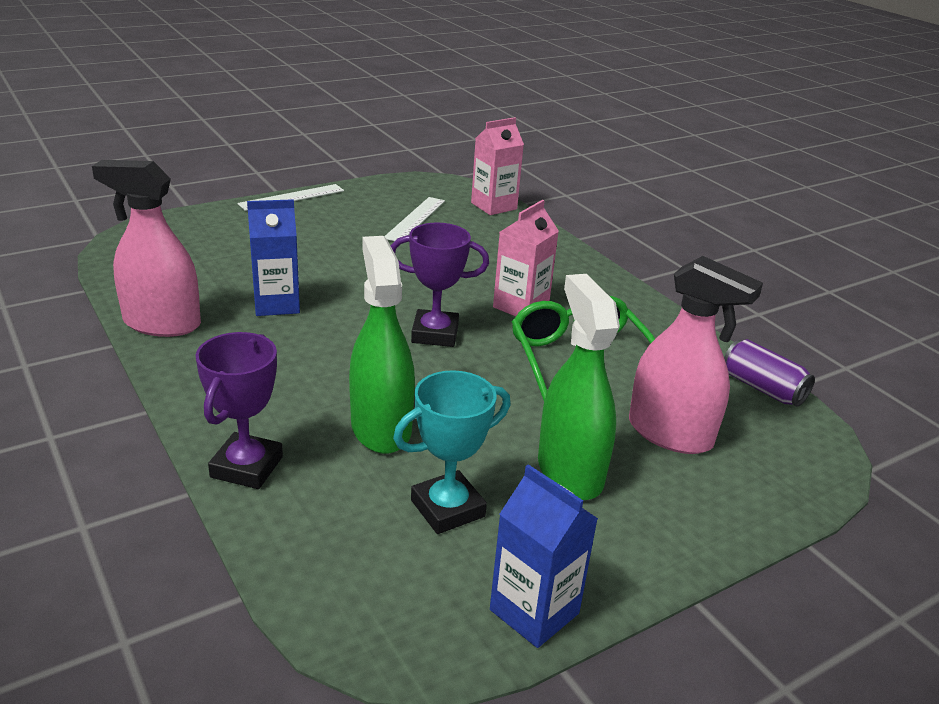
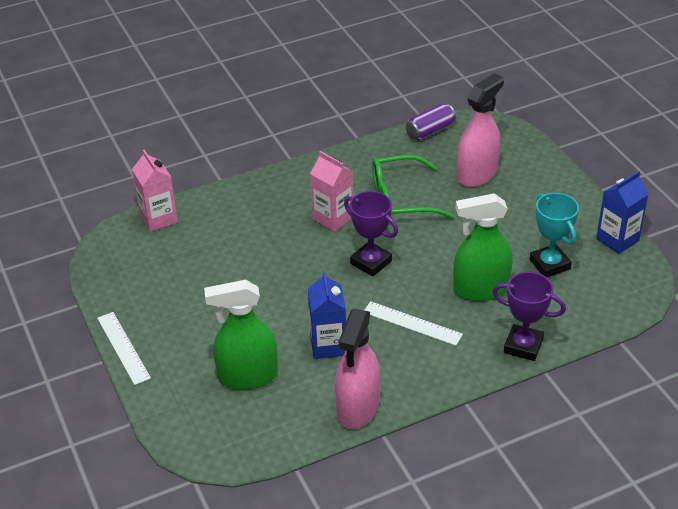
camera: 80 degrees left, 10 degrees up
(415, 219) = (180, 267): white ruler -> white ruler (412, 323)
(435, 334) = (371, 262): purple trophy -> purple trophy turned 60 degrees counterclockwise
(570, 471) = (514, 216): green spray bottle -> green spray bottle (248, 376)

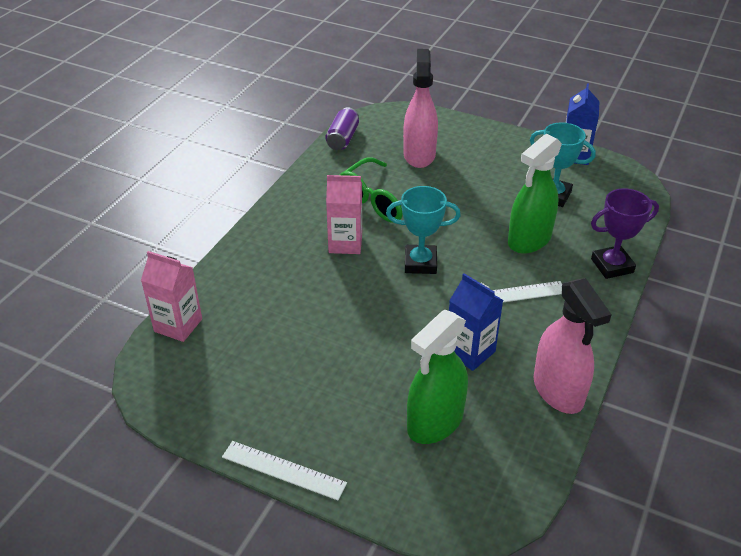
camera: 40 degrees left, 0 degrees up
(371, 262) = (420, 263): purple trophy -> turquoise trophy

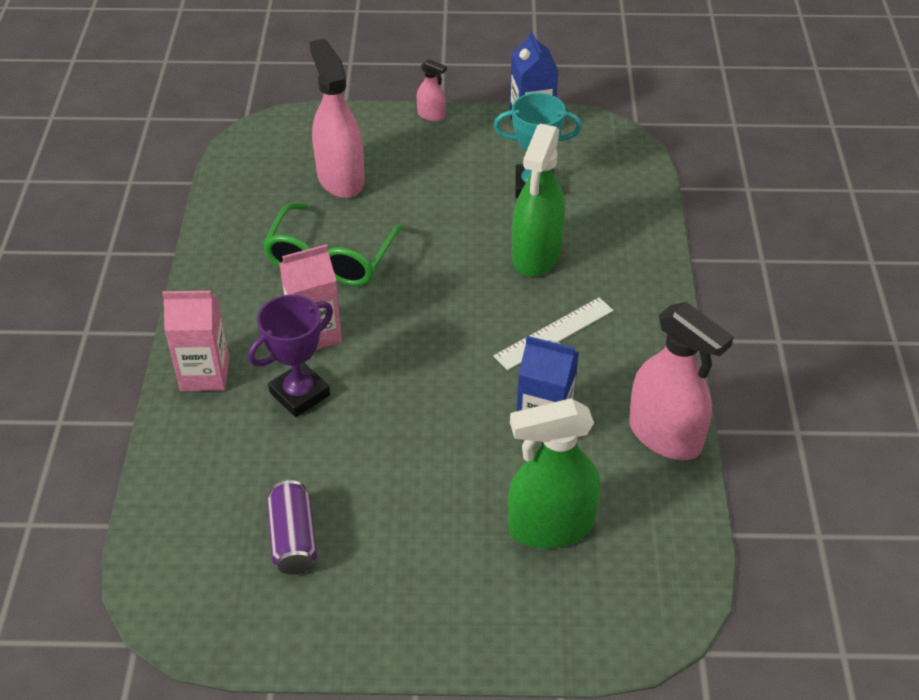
camera: 25 degrees left, 5 degrees up
(178, 325) = (161, 522): pink carton -> pink carton (205, 374)
(283, 470) = (408, 656): white ruler -> none
(342, 138) = (226, 184): purple can -> purple can (293, 539)
(420, 263) = (423, 329): turquoise trophy -> none
(435, 422) = (551, 526): green spray bottle -> green spray bottle turned 60 degrees clockwise
(505, 132) = (431, 115): none -> pink spray bottle
(612, 266) = (646, 258): purple trophy -> purple trophy (299, 394)

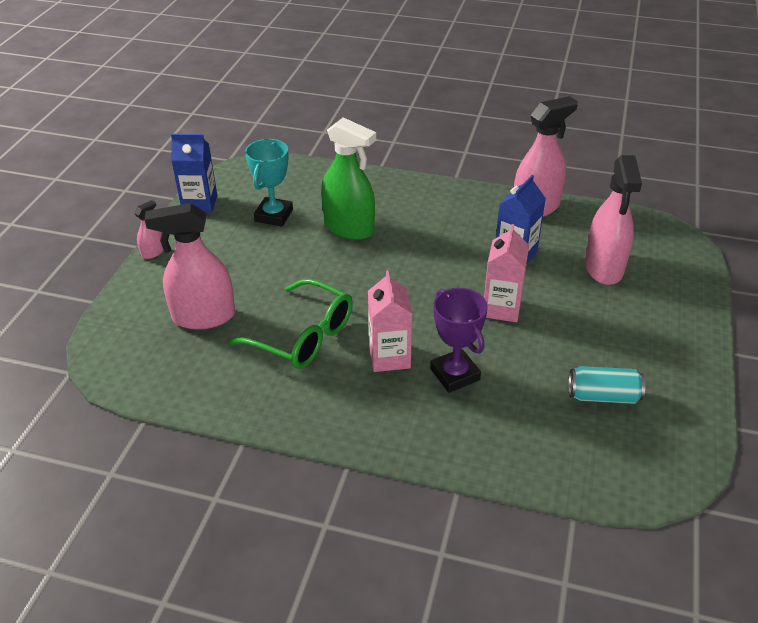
camera: 75 degrees left, 5 degrees down
(205, 374) = (415, 433): pink carton -> pink carton (501, 308)
(293, 539) = (603, 396): purple can -> turquoise can
(551, 526) = (603, 268): green spray bottle -> pink spray bottle
(554, 333) = (431, 234): white ruler -> none

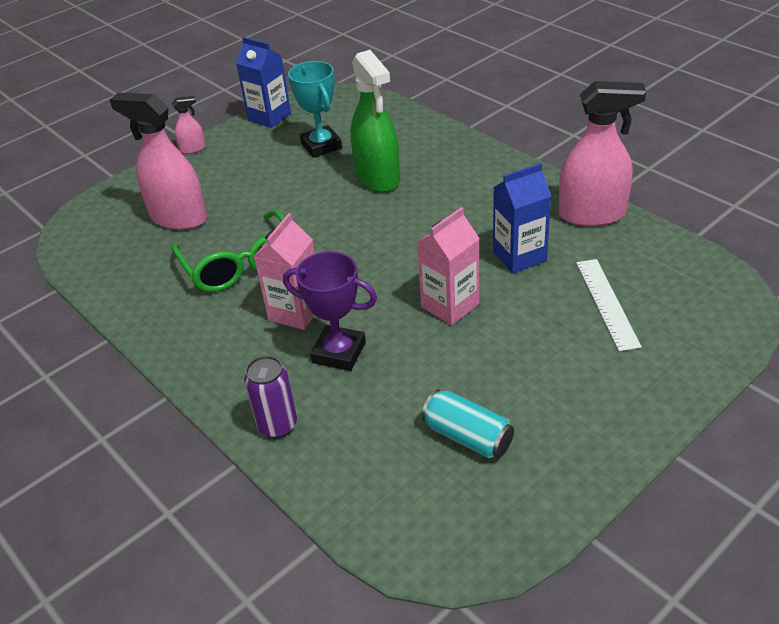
camera: 35 degrees right, 0 degrees up
(274, 215) = (321, 146): turquoise trophy -> turquoise trophy turned 75 degrees counterclockwise
(455, 374) = (339, 352): purple trophy -> purple trophy turned 75 degrees counterclockwise
(463, 448) = (277, 425): none -> purple can
(603, 268) = (607, 303): pink spray bottle -> white ruler

